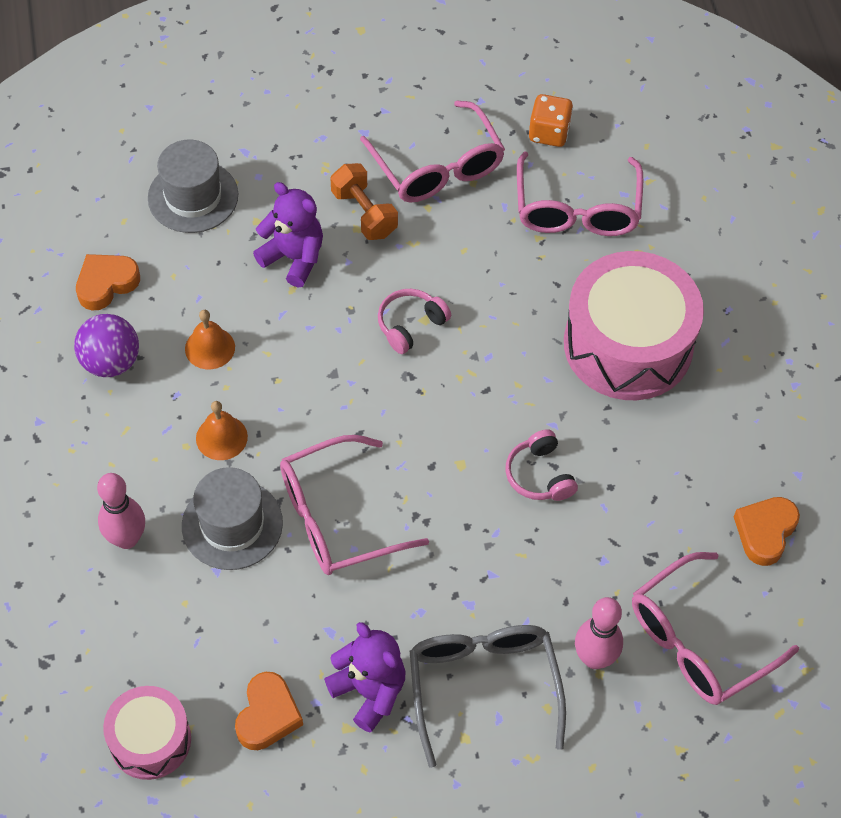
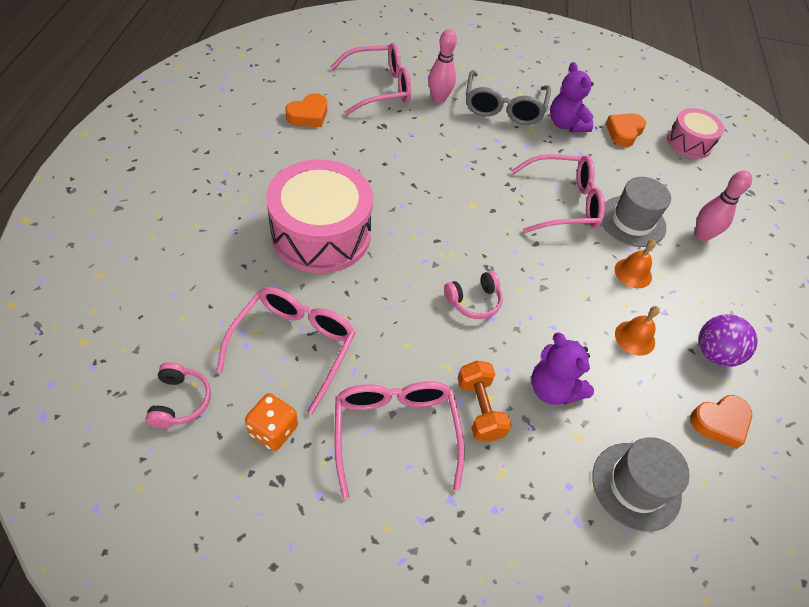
camera: 165 degrees left, 5 degrees down
(539, 475) = (425, 183): pink headphones -> pink headphones (180, 401)

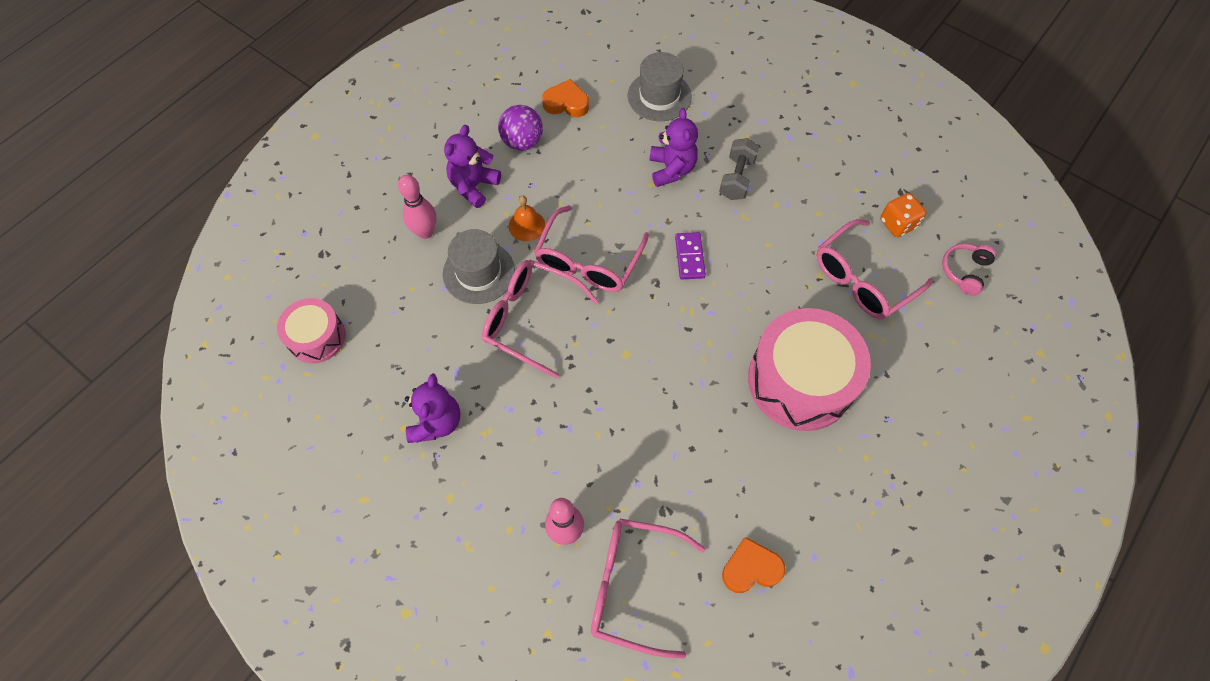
camera: 145 degrees left, 10 degrees up
(395, 431) = (807, 188): pink glasses -> pink glasses (588, 262)
(474, 301) = (690, 257): pink headphones -> purple domino
(479, 409) = (737, 178): orange dumbbell -> grey dumbbell
(503, 108) = (492, 481): grey glasses -> none
(624, 132) = (378, 382): orange heart -> none
(635, 338) = (575, 177): orange bell -> none
(708, 289) = (474, 186): none -> purple teddy bear

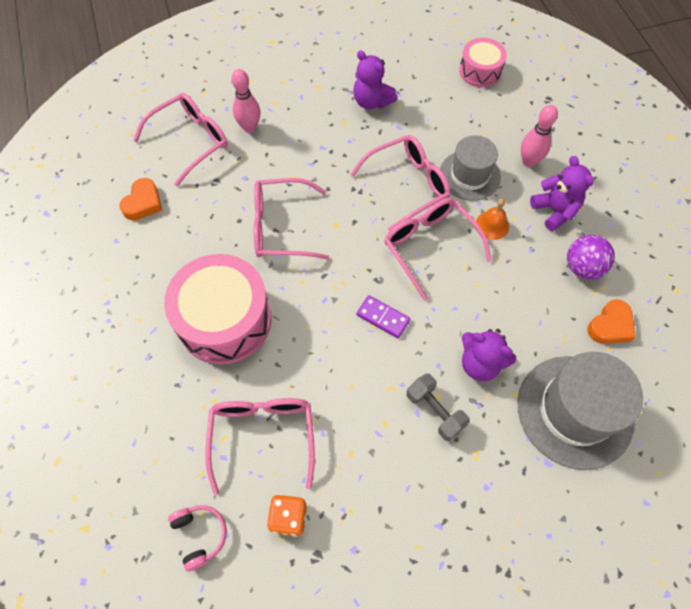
camera: 125 degrees right, 0 degrees up
(659, 96) = (575, 411): grey hat -> grey hat, size x1.58
(668, 402) = (280, 227): none -> pink glasses

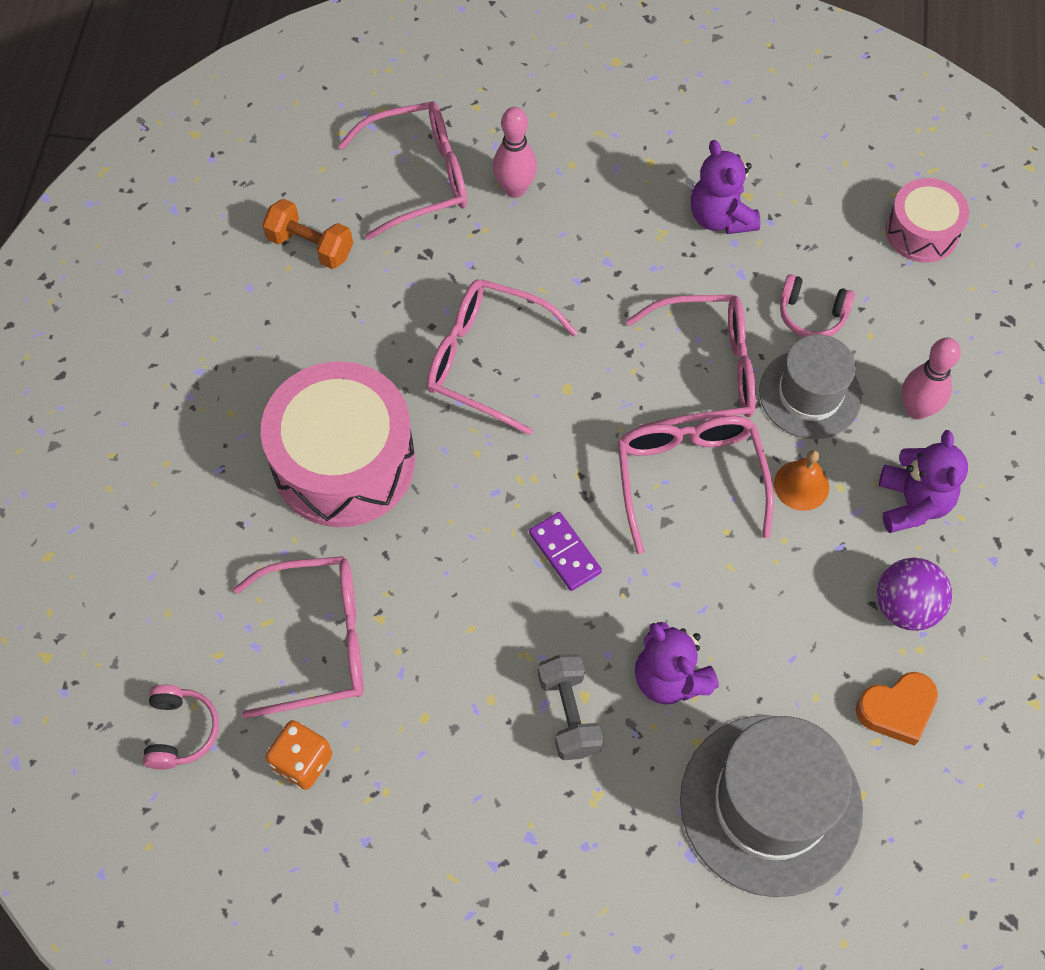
camera: 25 degrees right, 0 degrees up
(143, 203) = (310, 246): orange heart -> orange dumbbell
(262, 436) = (320, 641): pink glasses -> pink glasses turned 60 degrees clockwise
(447, 133) = (811, 314): none -> pink headphones

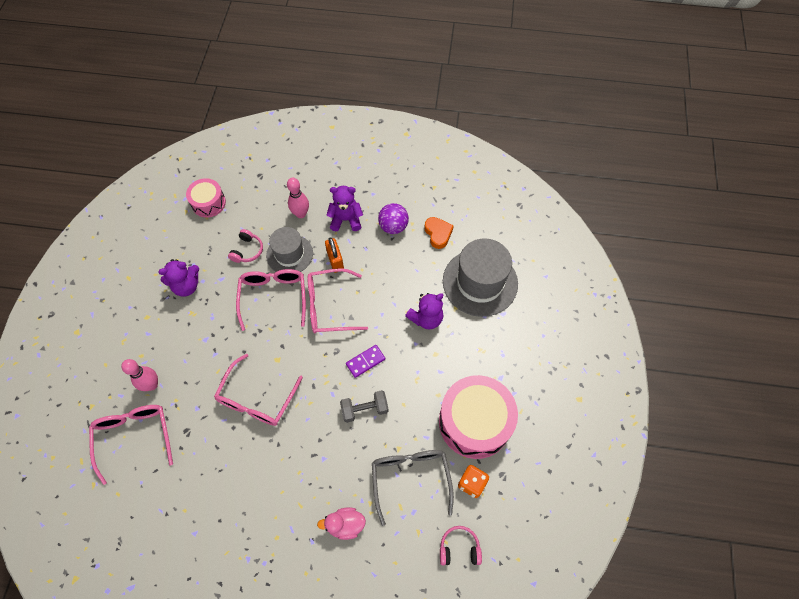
camera: 90 degrees left, 0 degrees up
(242, 525) = (345, 524): none -> pink duck
(310, 246) = (171, 498): orange dumbbell -> none
(320, 641) = (410, 478): pink glasses -> grey glasses
(344, 462) = (311, 471): pink drum -> pink drum (474, 422)
(569, 714) = (444, 360): grey dumbbell -> grey dumbbell (365, 409)
(801, 485) = (335, 261): orange bell -> orange padlock

